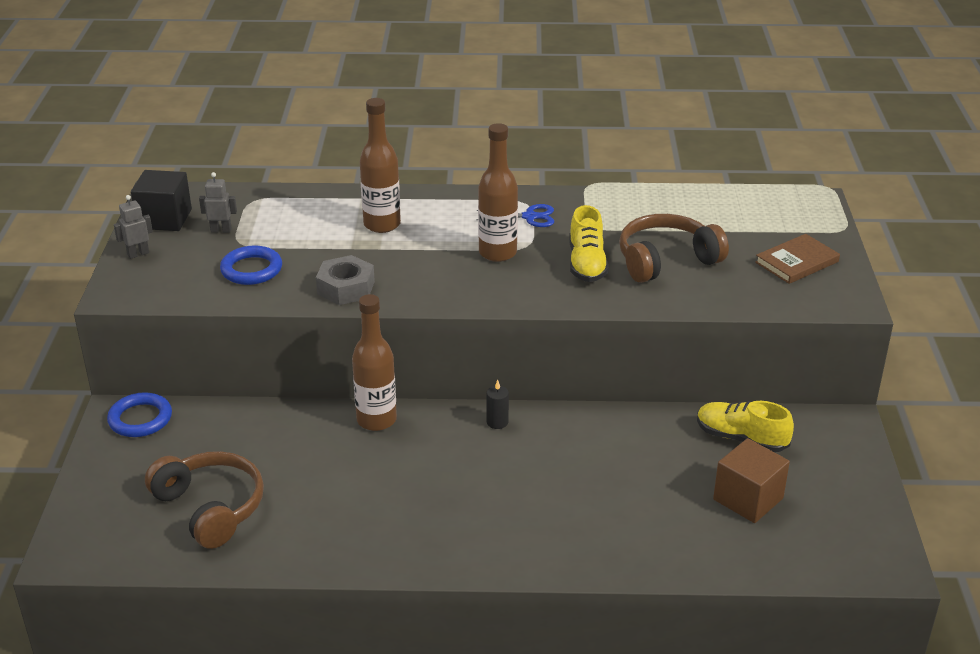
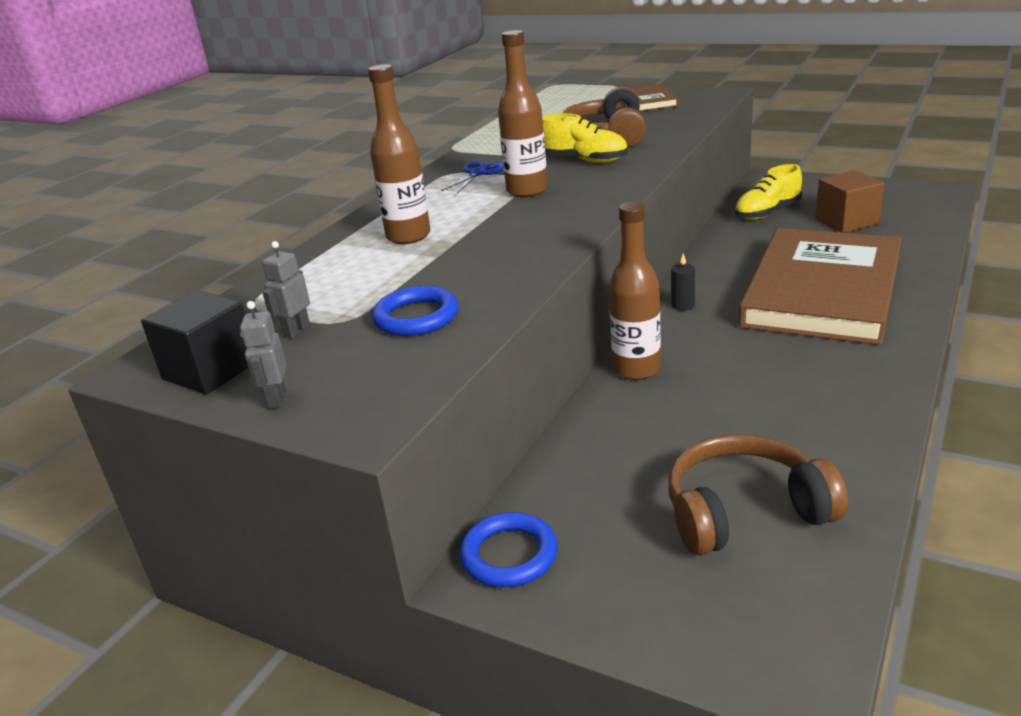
camera: 60 degrees left, 5 degrees down
(346, 288) = (517, 265): grey nut -> none
(564, 502) = (822, 291): none -> brown book

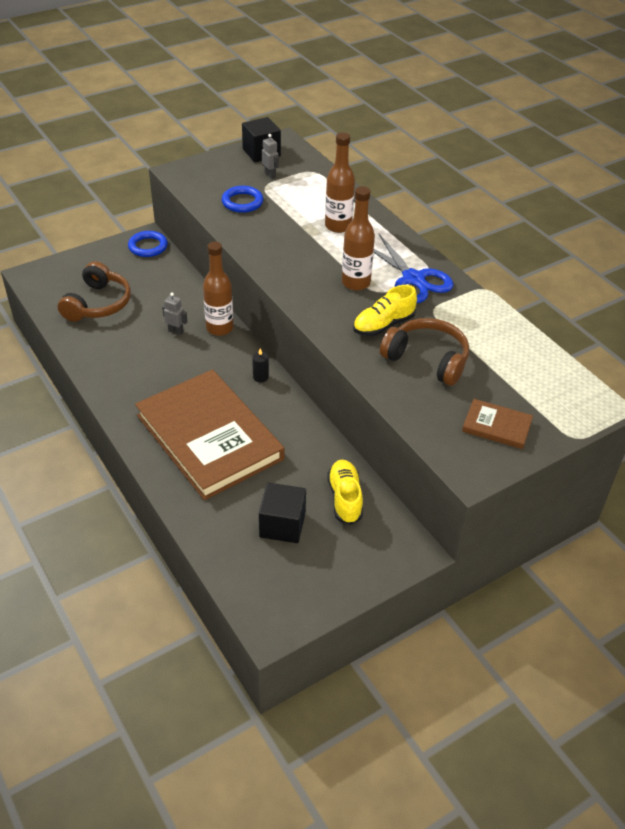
camera: 115 degrees right, 15 degrees up
(276, 399) = (219, 160): grey robot -> grey robot (176, 331)
(478, 173) = (413, 279): blue scissors -> blue scissors, size x1.85
(846, 221) = (282, 525): brown cube -> black cube

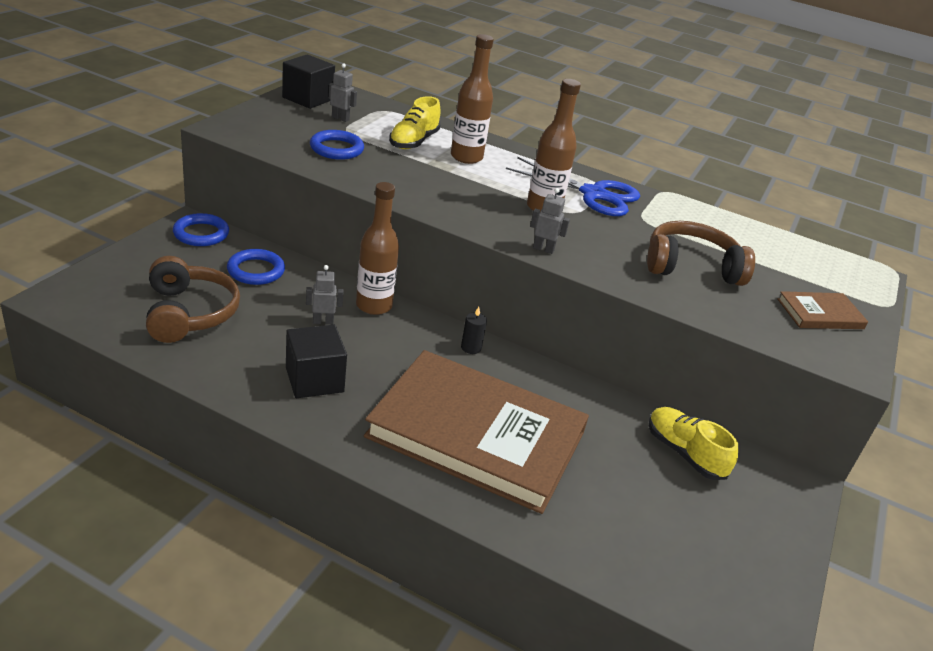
camera: 35 degrees left, 10 degrees down
(162, 283) = (256, 271): none -> blue ring
(282, 525) = (653, 509): black cube -> black cube (314, 380)
(318, 317) = (543, 249): none -> grey robot
(383, 325) = (615, 243): yellow shoe -> yellow shoe (413, 142)

